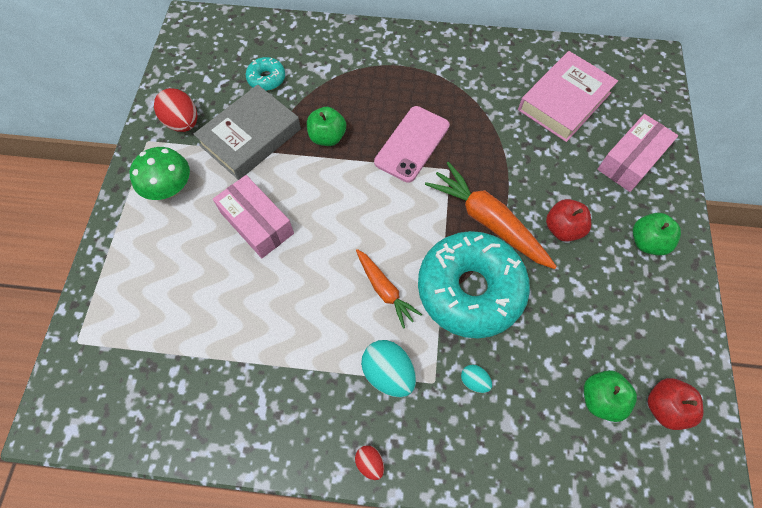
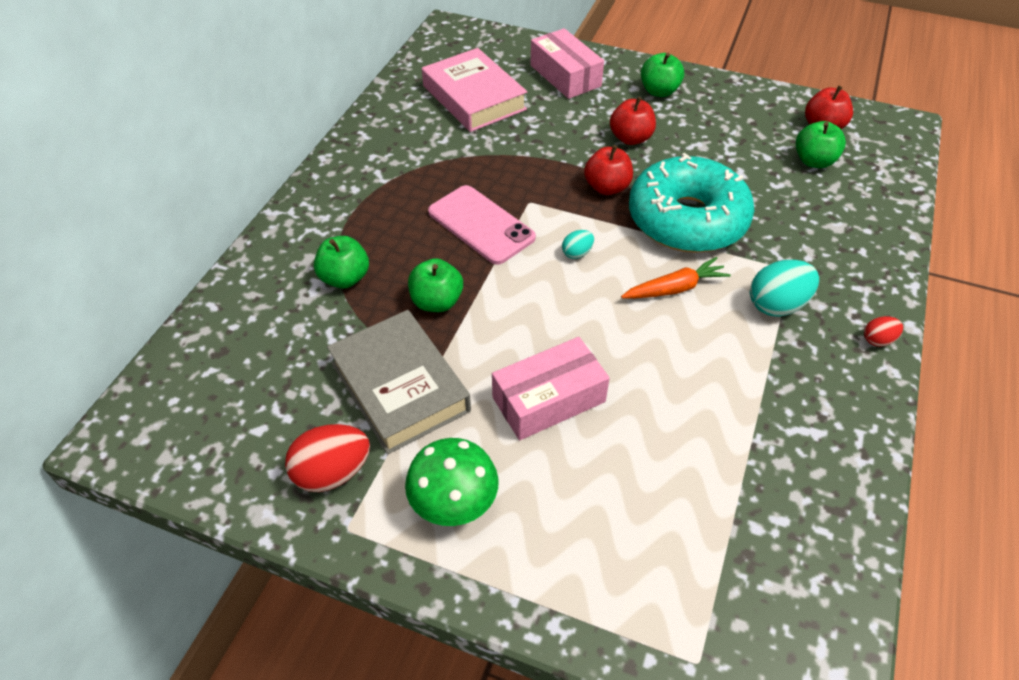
camera: 75 degrees left, 15 degrees down
(266, 79) = (300, 352): turquoise donut -> none
(334, 81) = (345, 278): none -> green apple
(474, 381) = (791, 240): turquoise egg -> turquoise egg (577, 253)
(488, 221) = (607, 187): orange carrot -> red apple

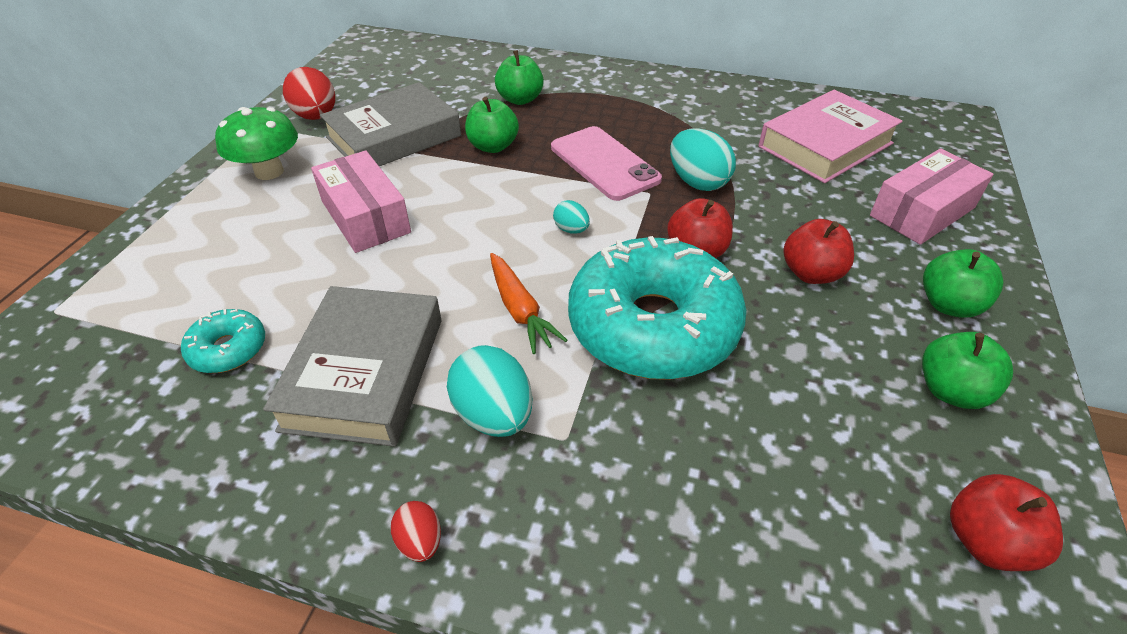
camera: 85 degrees right, 5 degrees down
(481, 225) = (604, 163): pink phone -> pink phone turned 75 degrees counterclockwise
(517, 173) = (697, 182): none -> turquoise egg
(735, 481) = (228, 349): none -> turquoise donut
(749, 380) = (365, 372): none -> grey book
(814, 161) = (861, 509): green apple -> green apple (951, 391)

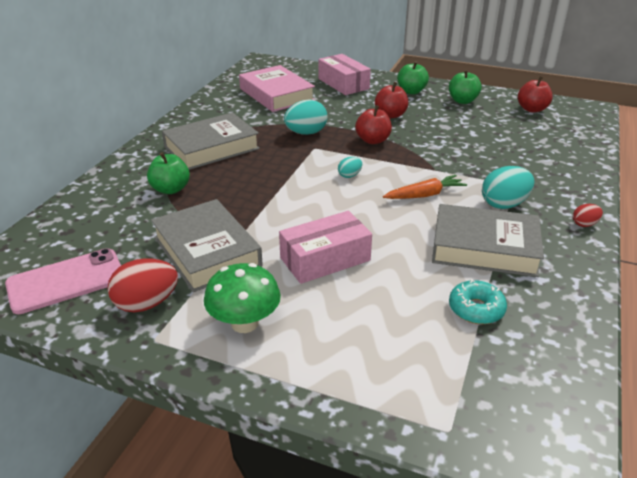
camera: 85 degrees left, 10 degrees down
(493, 146) = (240, 202): green apple -> none
(604, 163) = (277, 160): pink phone -> pink phone (66, 281)
(626, 112) = (211, 148): none -> grey book
(652, 326) = (433, 157): turquoise donut -> none

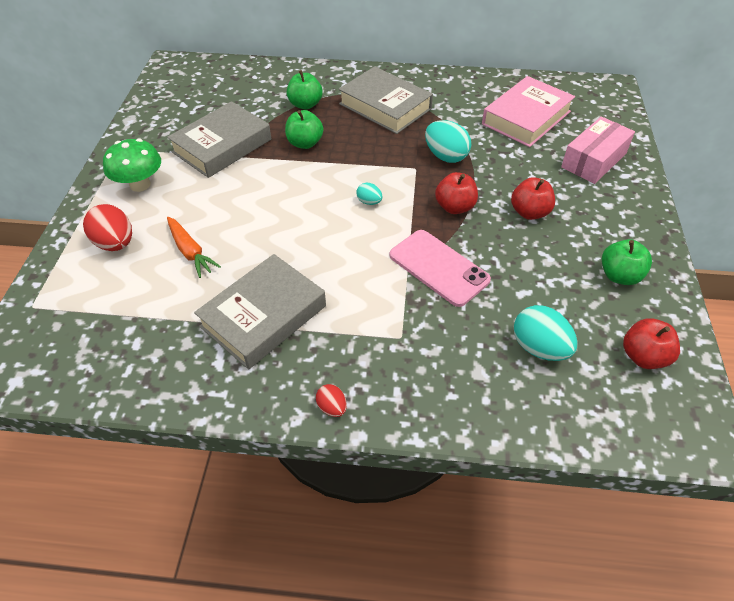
camera: 75 degrees right, 15 degrees up
(66, 281) = (177, 96): pink phone -> pink phone (438, 268)
(147, 304) = (157, 136): red egg -> red egg (115, 243)
(325, 259) = (224, 210): pink box -> none
(411, 91) = (614, 222): green apple -> green apple (305, 143)
(425, 195) = (350, 262): orange carrot -> orange carrot (190, 252)
(476, 309) = (167, 314): turquoise donut -> none
(484, 248) = (263, 316): grey book -> grey book turned 45 degrees clockwise
(504, 204) = (353, 330): turquoise egg -> turquoise egg (539, 348)

